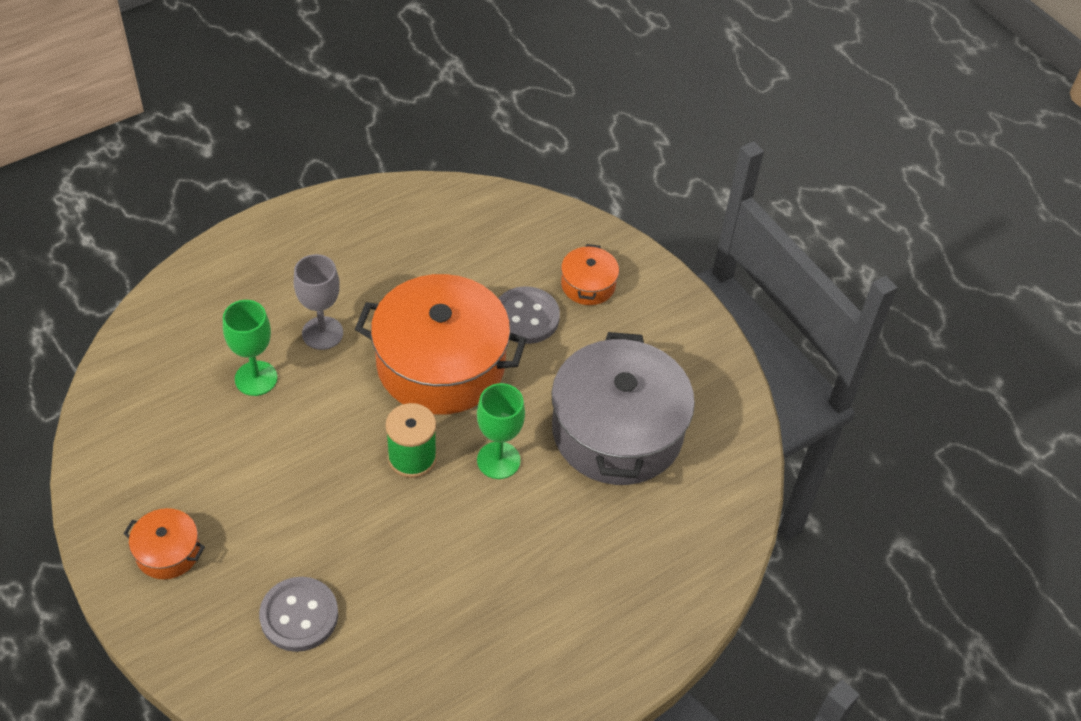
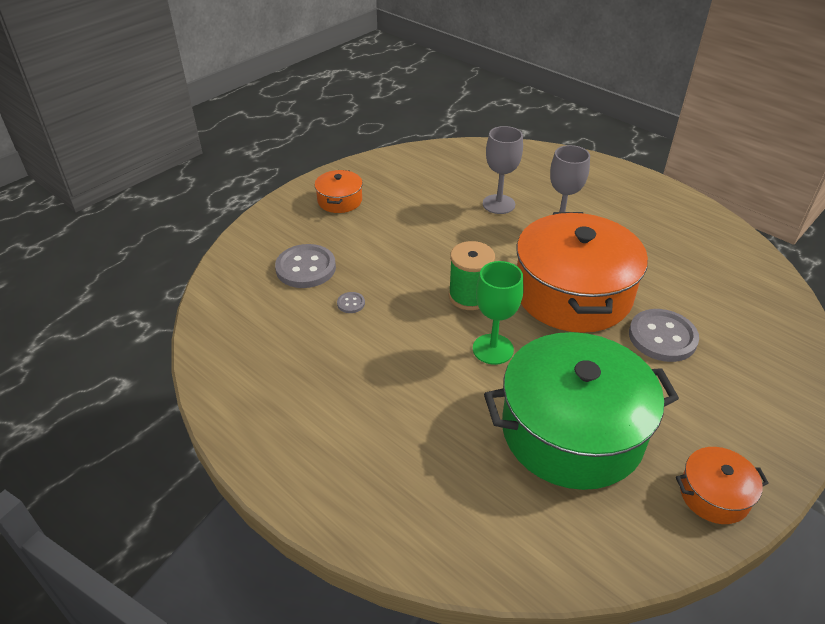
camera: 80 degrees right, 10 degrees down
(256, 378) = (498, 204): green goblet -> grey goblet
(383, 577) = (351, 303): none -> grey button
(588, 285) = (737, 375): orange pot -> orange pot (714, 495)
(617, 431) = (572, 431): grey pot -> green pot

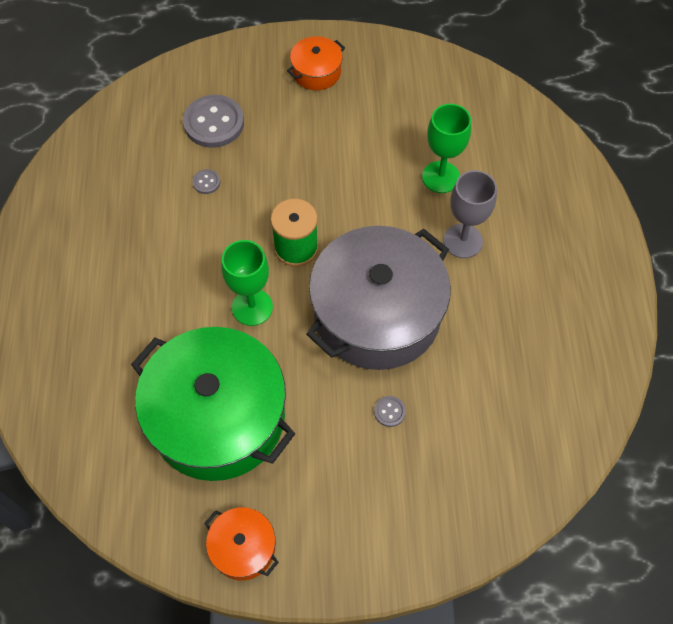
camera: 45 degrees right, 20 degrees up
(498, 204) = (440, 177): grey goblet -> green goblet
(573, 293) = (377, 313): orange pot -> grey pot
(662, 337) = (389, 412): grey button -> grey button, size x0.44

